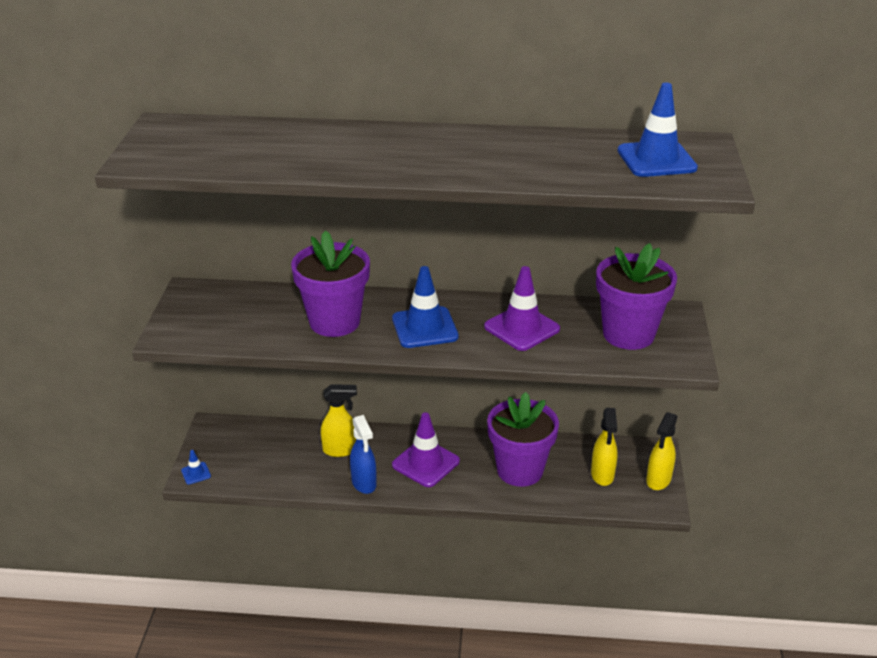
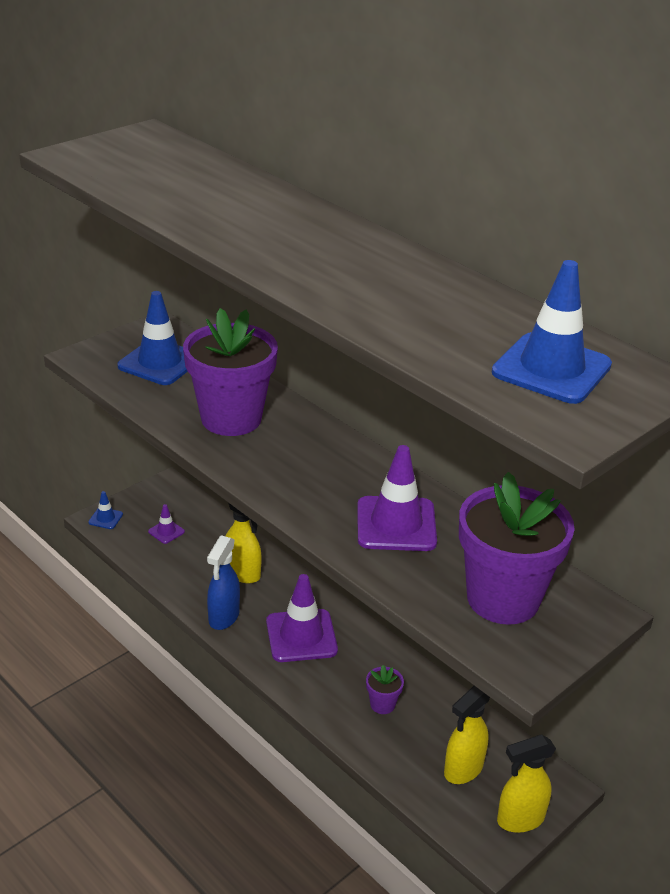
camera: 40 degrees right, 0 degrees up
(252, 455) = (166, 532): none -> purple traffic cone
(424, 328) = (302, 469): blue traffic cone -> blue traffic cone (160, 362)
(520, 470) = (382, 704): purple flower pot -> purple flower pot, size x0.41

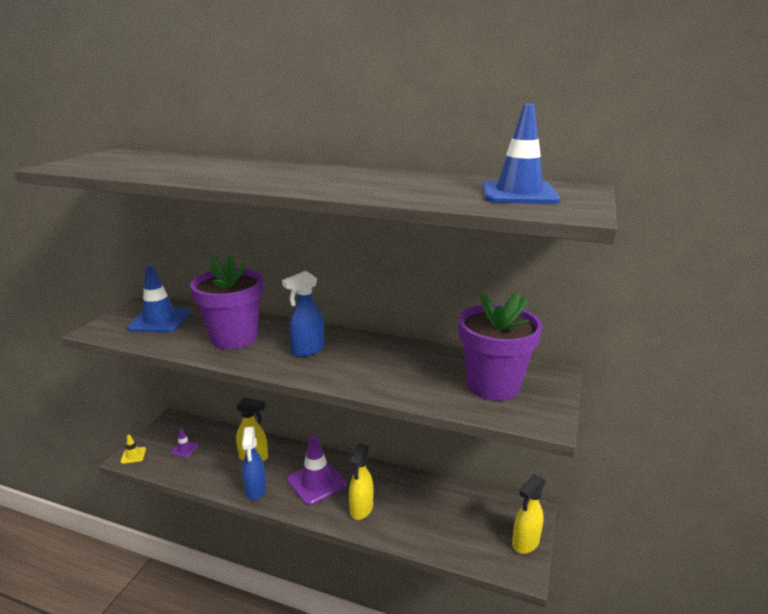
camera: 25 degrees left, 10 degrees down
(105, 518) = (133, 455): blue traffic cone -> yellow traffic cone
(307, 467) = (307, 350): none -> blue spray bottle
(382, 704) = (395, 505): purple flower pot -> none
(396, 524) = (392, 365): purple traffic cone -> none
(463, 770) = (471, 526): yellow spray bottle -> yellow spray bottle (361, 509)

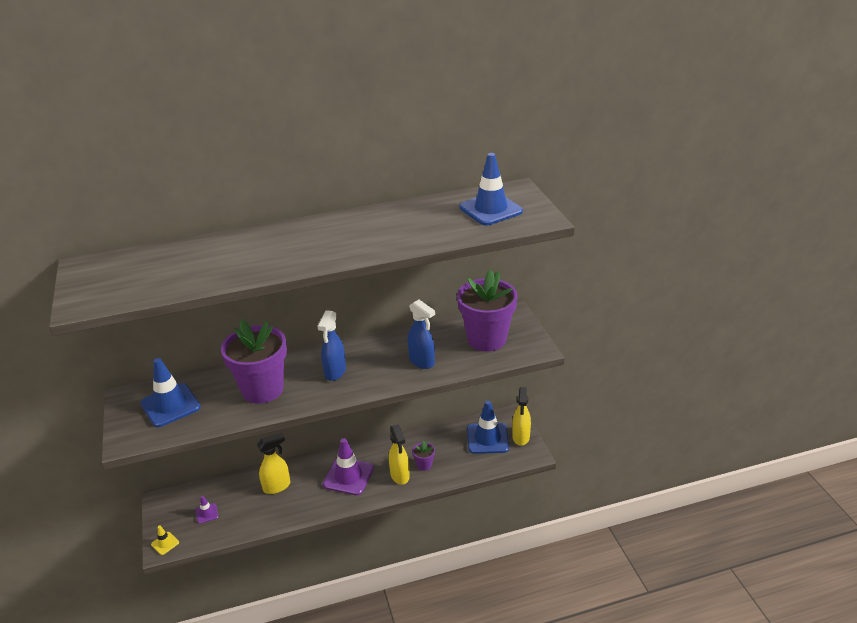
camera: 35 degrees left, 10 degrees up
(256, 490) = (308, 507): blue spray bottle -> blue spray bottle (422, 362)
(394, 512) = (424, 465): none -> purple flower pot
(485, 522) = (487, 438): none -> blue traffic cone

